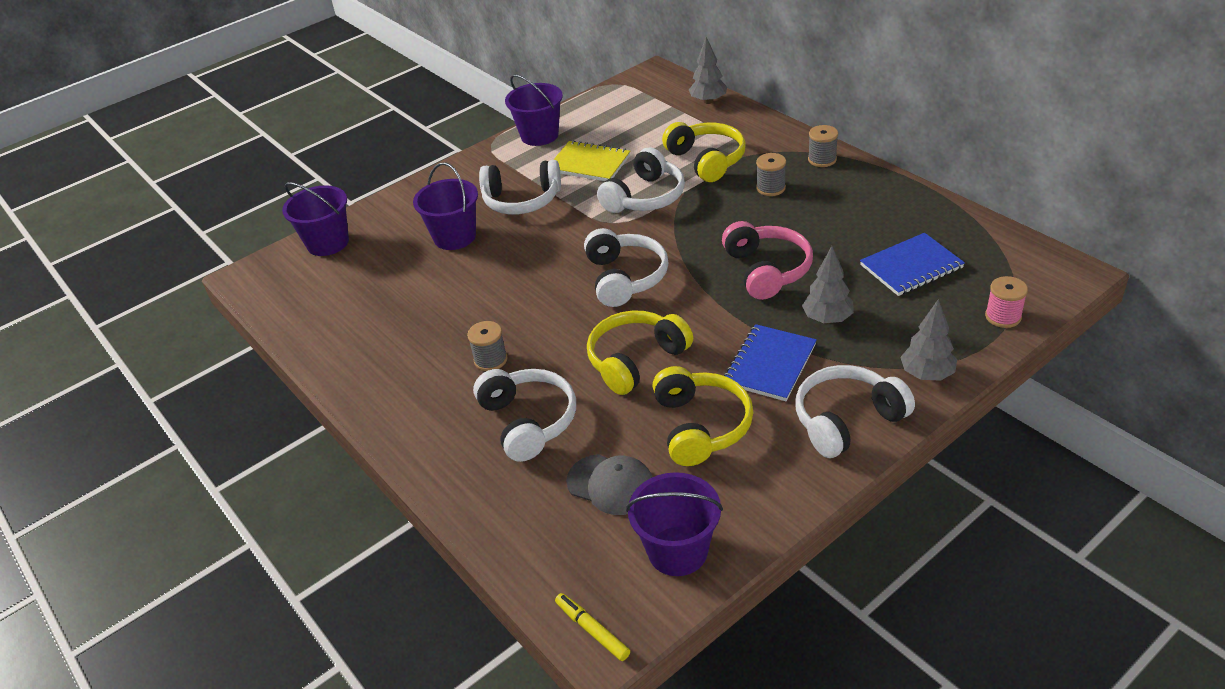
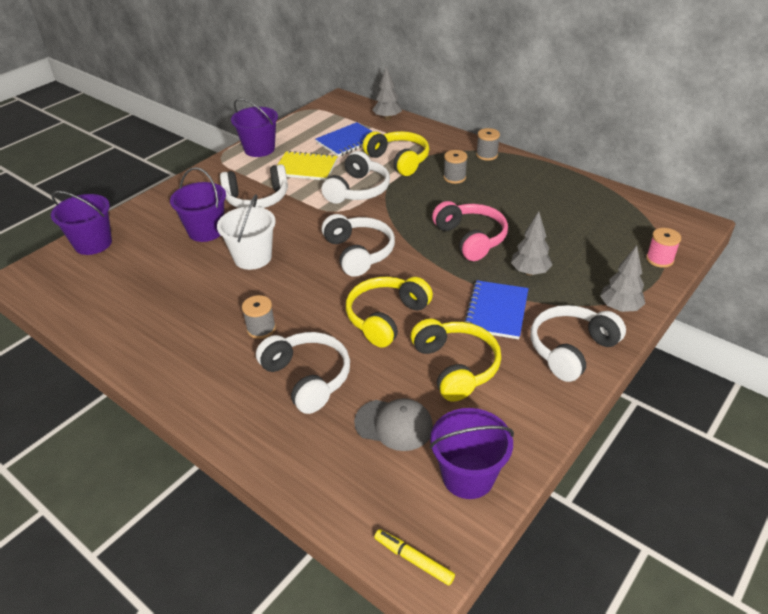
camera: 15 degrees left, 0 degrees up
(500, 274) = (252, 257): none -> white bucket
(911, 267) = (579, 228): blue notebook -> blue notebook (348, 141)

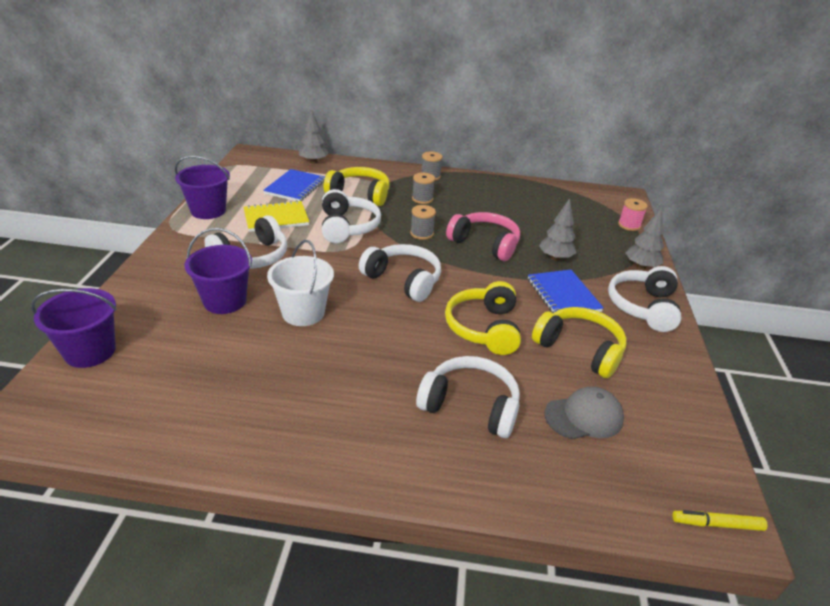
camera: 35 degrees left, 5 degrees down
(261, 329) = (380, 377): grey spool -> grey spool (422, 233)
(468, 476) = (680, 434): purple bucket -> none

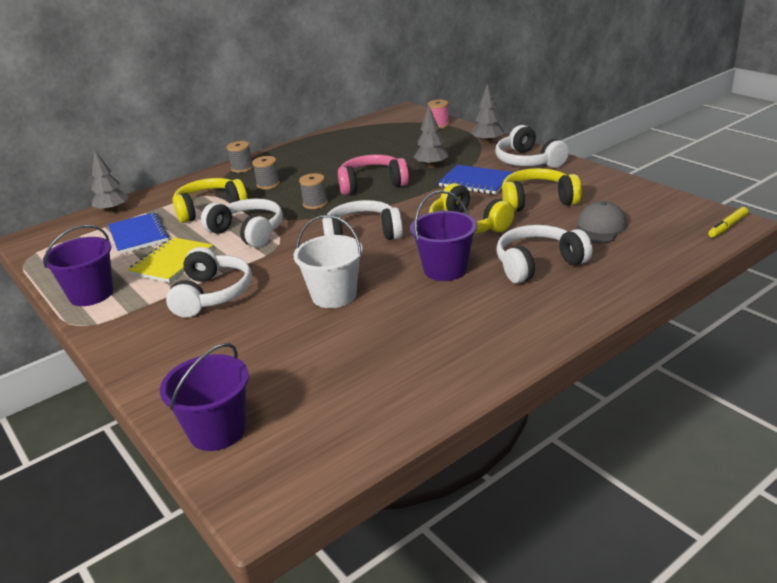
camera: 40 degrees left, 5 degrees down
(225, 301) = (256, 330): purple bucket -> purple bucket (445, 269)

